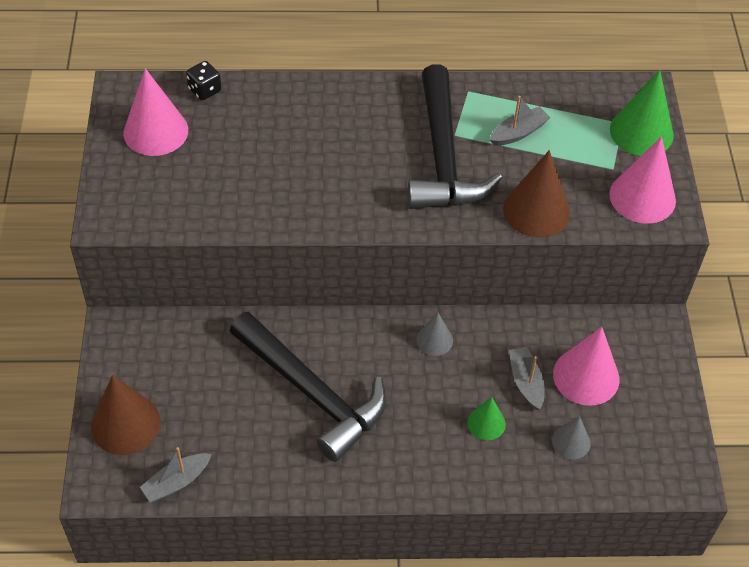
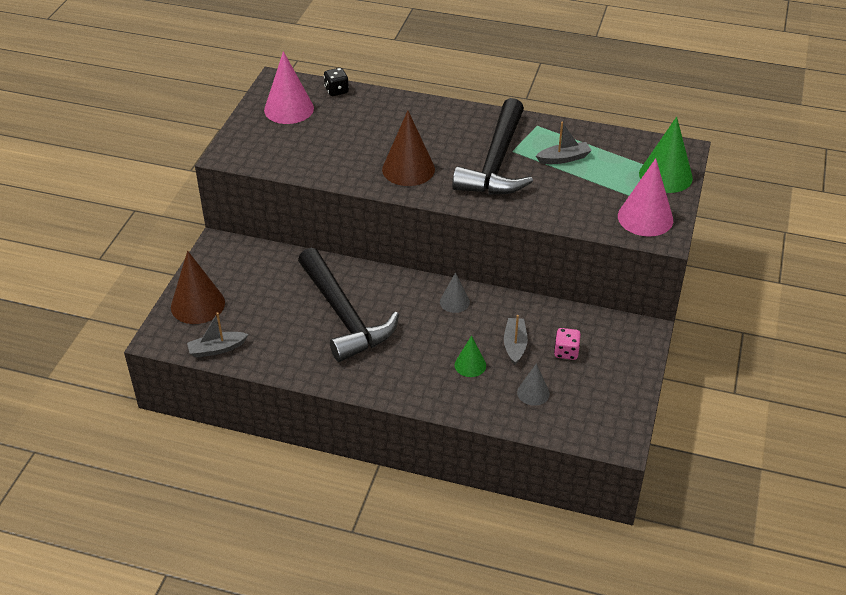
camera: 20 degrees right, 10 degrees down
(536, 211) = (553, 210): brown cone -> brown cone (408, 169)
(586, 376) = (566, 352): pink cone -> pink dice

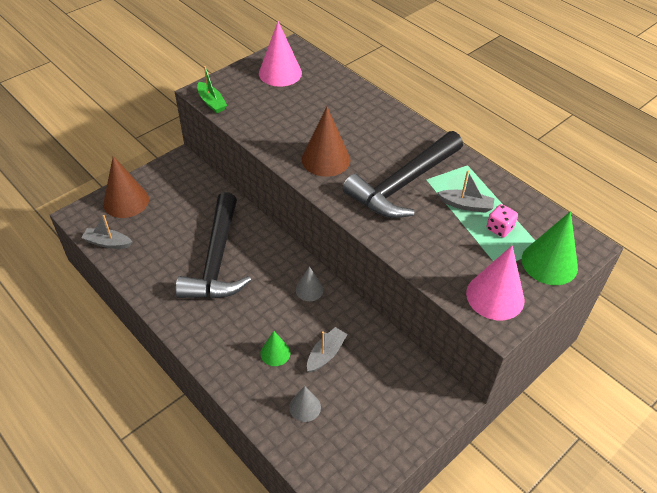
camera: 30 degrees right, 5 degrees up
(246, 161) = (211, 102): none -> green boat
(336, 91) = (328, 72): black dice -> none
(566, 352) = (363, 383): pink dice -> pink dice (499, 228)

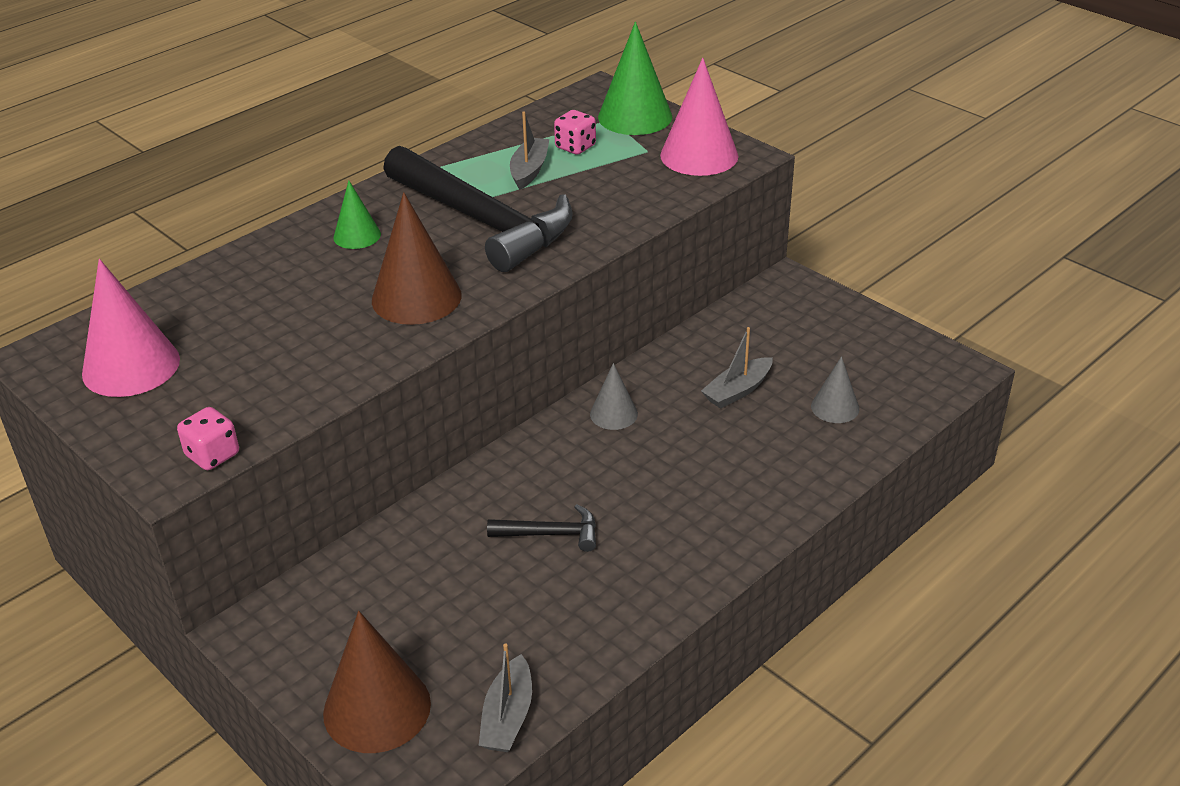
camera: 90 degrees left, 10 degrees down
(211, 102) = (212, 455): green boat -> pink dice
(217, 259) = (550, 534): black hammer -> black hammer, size x0.43
(275, 353) = (746, 443): green cone -> green cone (357, 236)
(326, 354) = (737, 391): grey boat -> grey boat turned 75 degrees counterclockwise

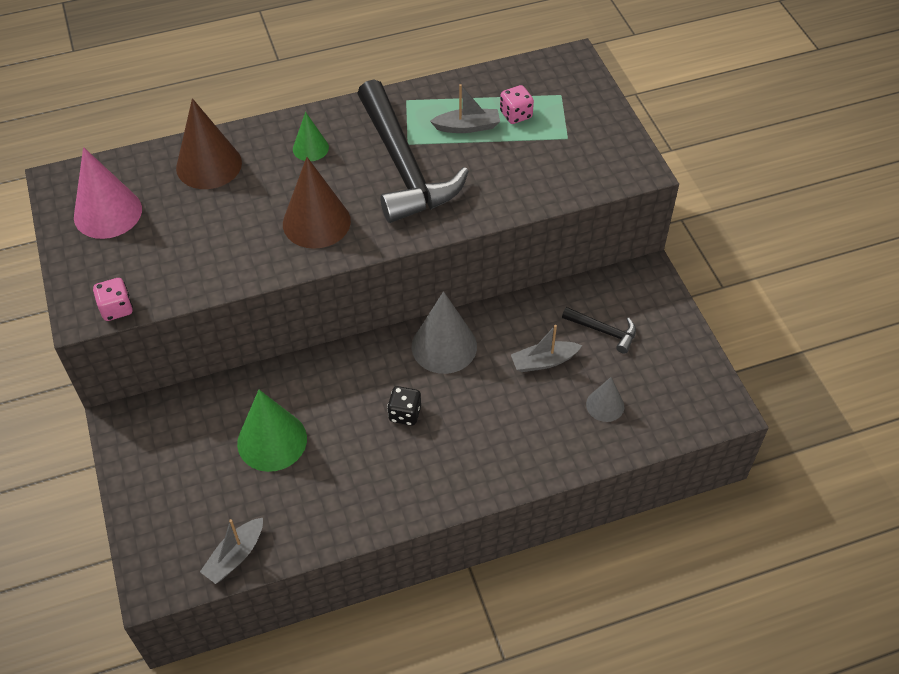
camera: 25 degrees right, 15 degrees up
(377, 708) = (163, 513): brown cone -> brown cone (209, 165)
(529, 170) = (467, 127): grey boat -> grey boat turned 45 degrees clockwise
(550, 534) = (342, 429): black hammer -> black hammer (603, 331)
(613, 414) = (444, 346): grey cone -> grey cone, size x1.78
(616, 492) = (405, 414): none -> black dice
(635, 116) = (581, 98): green cone -> green cone (272, 441)
(699, 155) = (603, 157): pink cone -> none

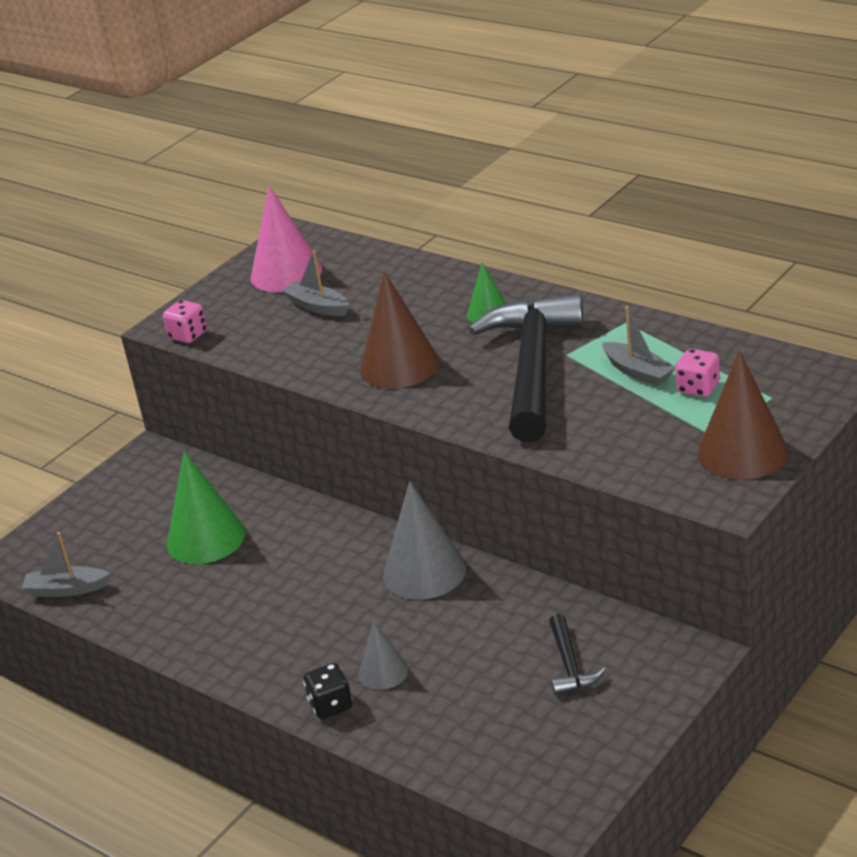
camera: 60 degrees right, 20 degrees down
(209, 165) = (400, 282): brown cone -> brown cone (742, 452)
(403, 166) = (533, 368): black hammer -> black hammer turned 150 degrees clockwise
(405, 414) = (314, 594): black dice -> black dice (331, 705)
(544, 361) = (478, 645): grey boat -> grey boat (318, 307)
(605, 405) = (467, 718): grey cone -> grey cone (383, 672)

